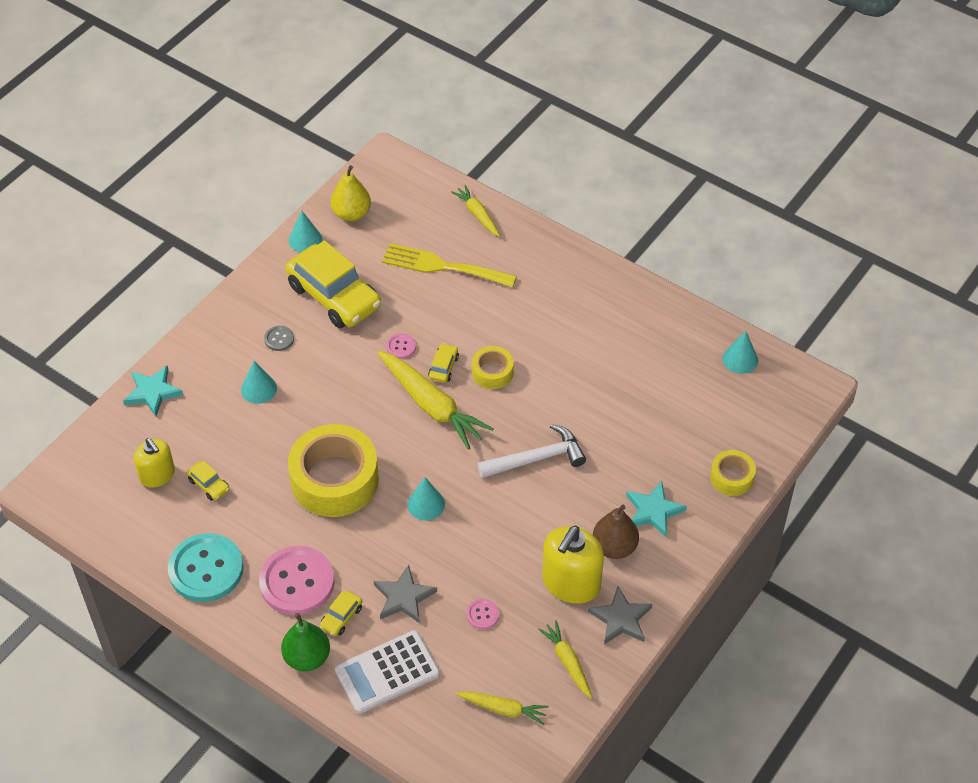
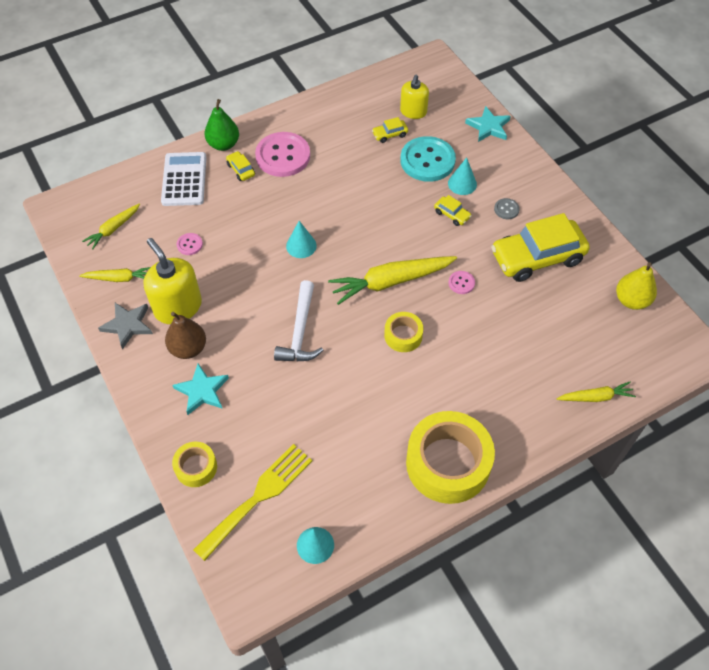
camera: 115 degrees right, 5 degrees up
(157, 475) = (413, 112): yellow soap dispenser -> yellow soap dispenser turned 60 degrees counterclockwise
(206, 569) = (322, 115): turquoise button -> turquoise button (427, 161)
(305, 240) = (610, 258): turquoise cone -> none
(334, 480) = (354, 201): yellow tape -> yellow tape (448, 463)
(404, 597) = (233, 206): grey star -> none
(442, 266) = (540, 345): yellow fork -> yellow fork (258, 497)
(443, 367) = (425, 304): yellow car -> yellow car (452, 214)

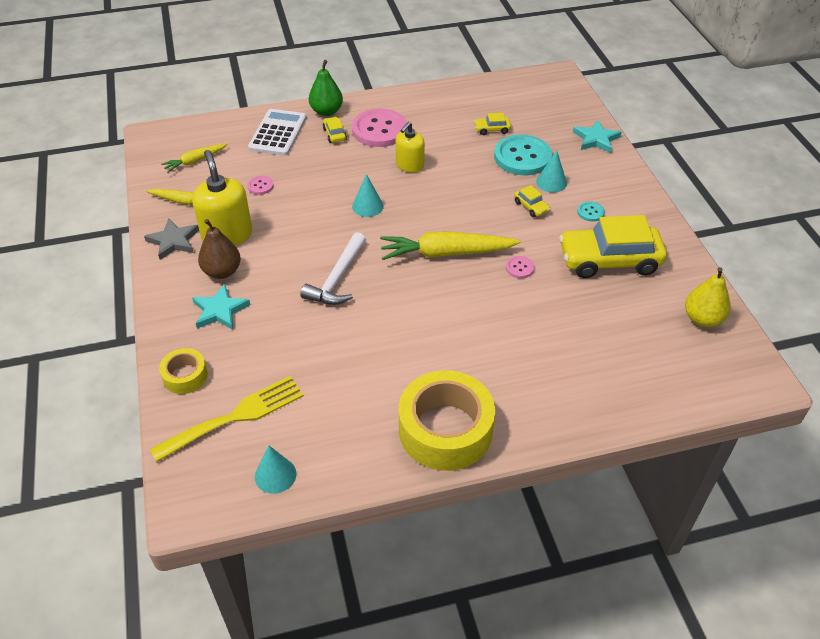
camera: 15 degrees right, 10 degrees down
(403, 335) = (441, 303): yellow tape -> none
(413, 112) = (523, 114): yellow soap dispenser -> yellow soap dispenser (409, 165)
(506, 209) = (590, 212): grey button -> turquoise button
(595, 397) = (632, 402): yellow carrot -> none

